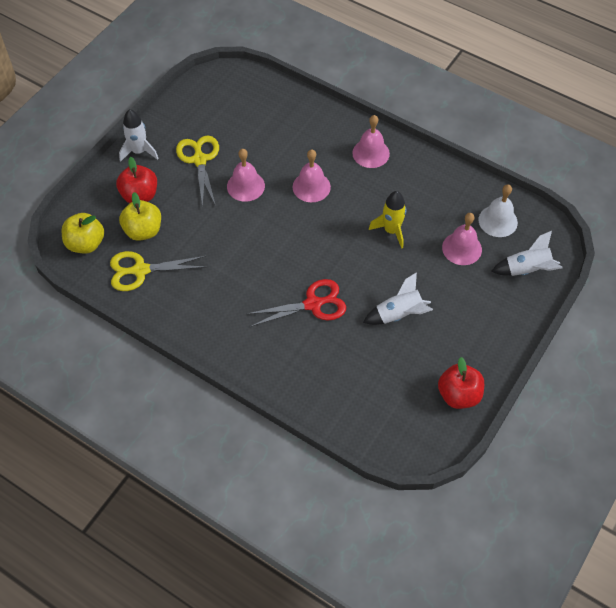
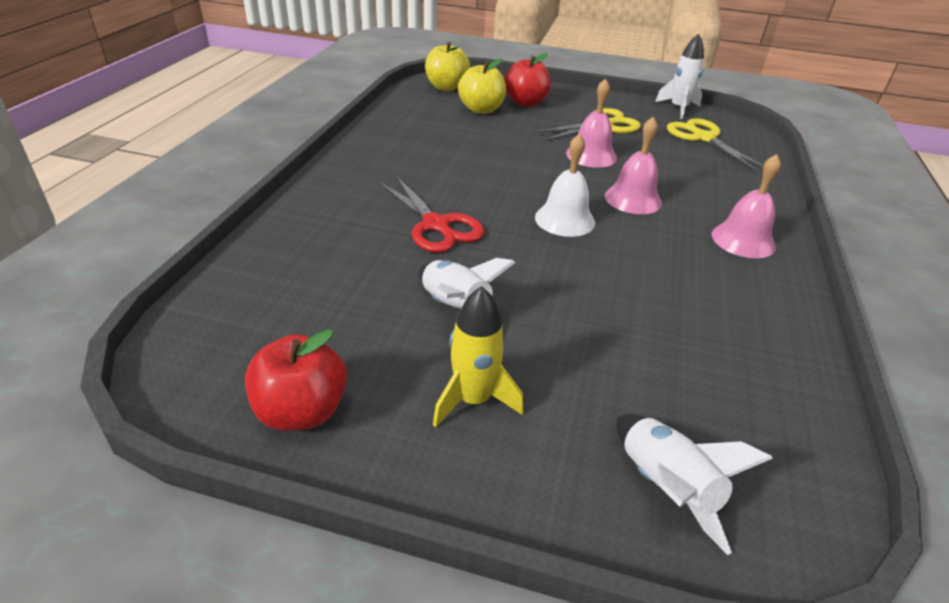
camera: 70 degrees right, 20 degrees down
(139, 151) = (581, 96): white rocket -> white rocket (678, 109)
(140, 270) = (428, 114): yellow scissors -> yellow scissors (703, 138)
(391, 230) = (616, 279): yellow rocket -> yellow rocket (473, 400)
(462, 248) = (643, 369): pink bell -> none
(498, 221) = (752, 416): white bell -> white bell (565, 219)

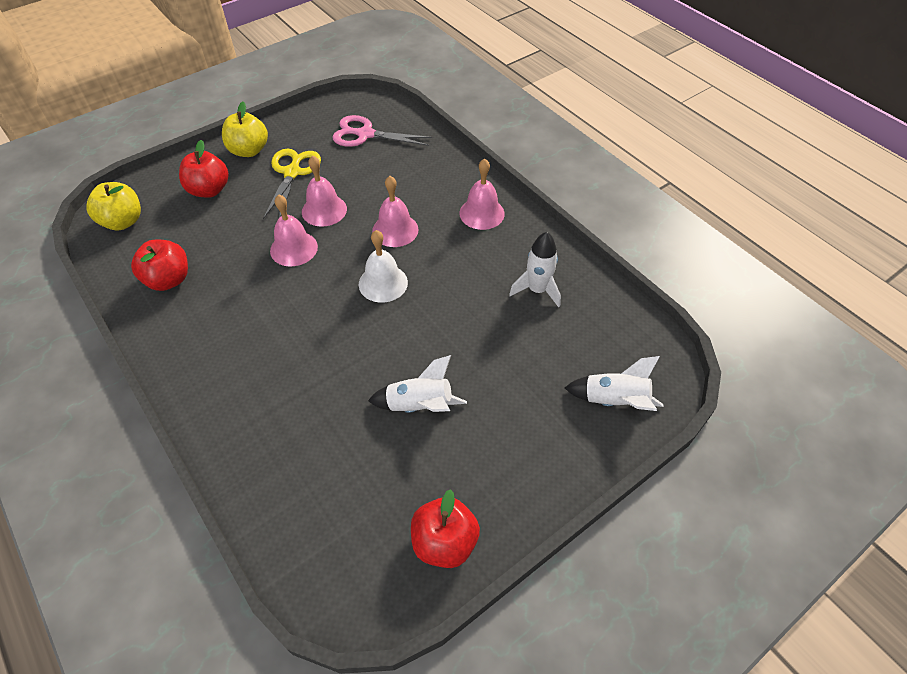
camera: 50 degrees left, 15 degrees up
(421, 124) = (168, 280): none -> red apple
(436, 225) = (322, 360): red scissors -> none
(473, 400) = (501, 446): yellow rocket -> none
(481, 110) = (189, 225): yellow apple -> yellow apple (249, 150)
(530, 159) = (294, 248): none -> pink bell
(678, 109) = (316, 113): white rocket -> white rocket (537, 290)
(703, 138) = (365, 134): yellow scissors -> pink scissors

